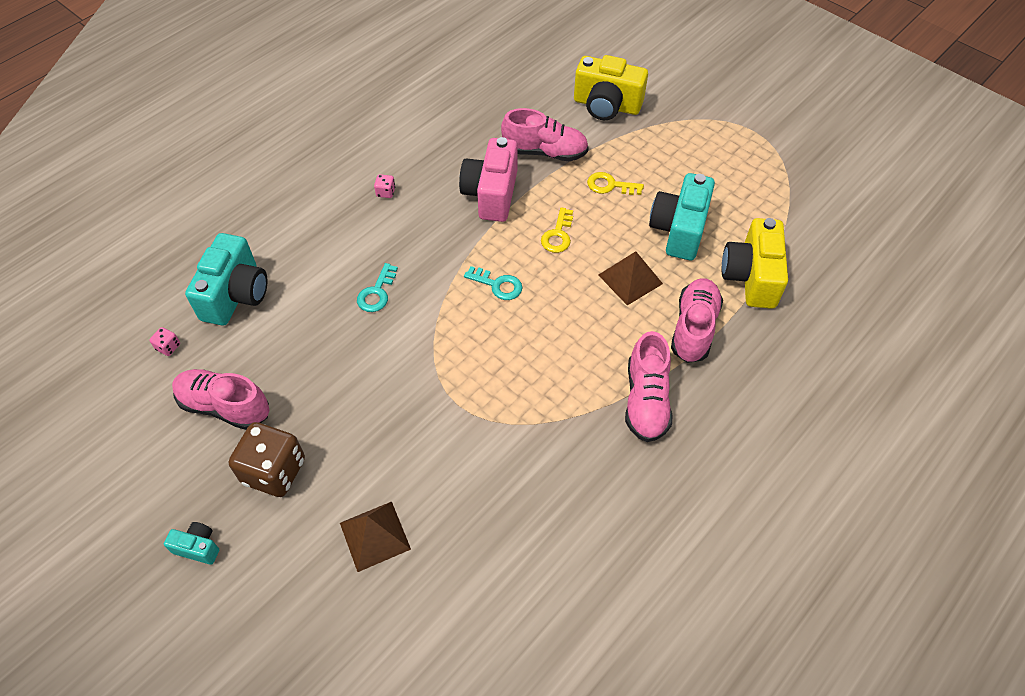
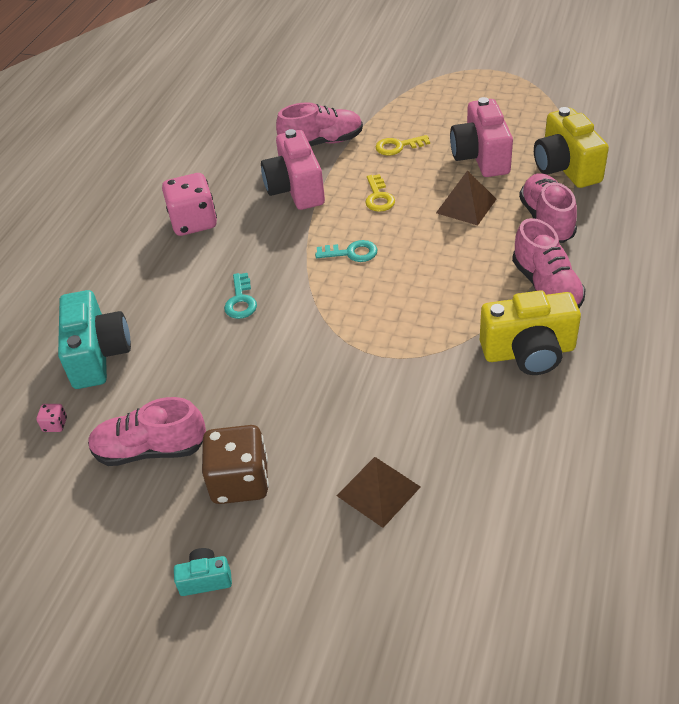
camera: 20 degrees left, 10 degrees down
(385, 192) = (194, 222): pink dice -> pink dice, size x2.43
(606, 105) = (352, 92): yellow camera -> yellow camera (528, 352)
(679, 230) = (481, 157): turquoise camera -> pink camera

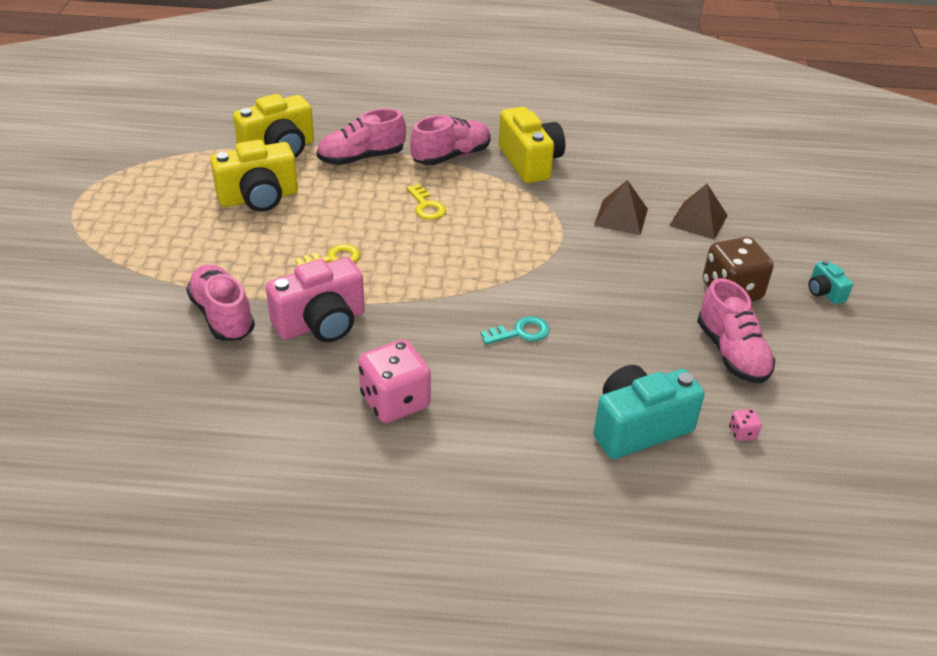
camera: 110 degrees left, 5 degrees down
(351, 253) = (429, 266): turquoise key -> none
(398, 146) = (236, 254): yellow key -> yellow key (426, 206)
(466, 206) = (343, 202): brown pyramid -> brown pyramid (621, 217)
(481, 157) = (259, 198): pink camera -> yellow camera

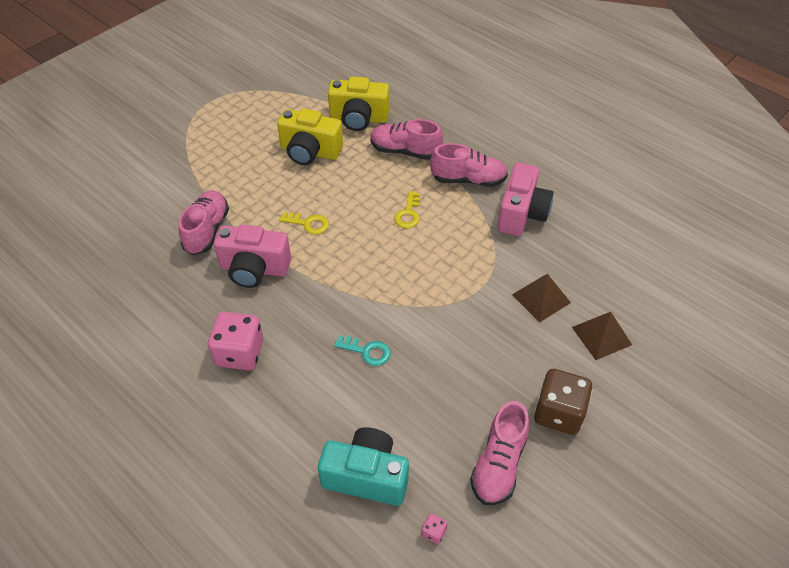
camera: 40 degrees right, 10 degrees up
(530, 162) = (521, 214): yellow camera -> pink camera
(824, 292) = (637, 462): turquoise camera -> none

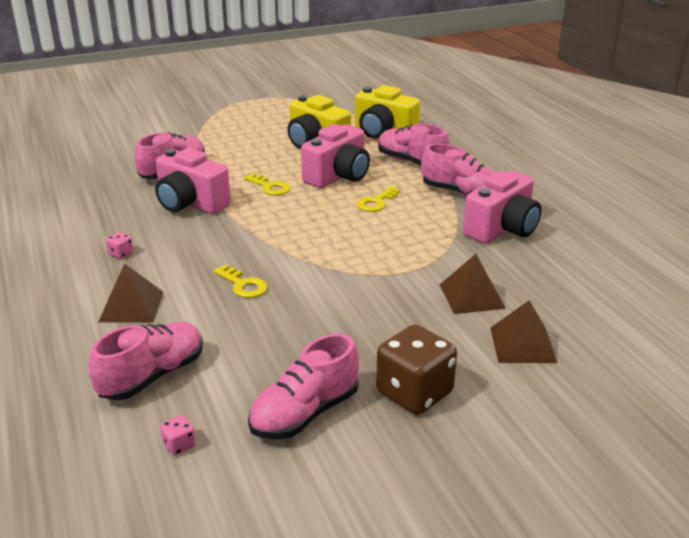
camera: 25 degrees right, 20 degrees down
(239, 353) = (121, 253): pink dice -> pink dice, size x0.41
(295, 410) = (131, 306): none -> brown pyramid
(357, 190) = (338, 176): none -> pink camera
(366, 476) = (152, 376): turquoise camera -> pink shoe
(367, 351) = (243, 285): turquoise key -> yellow key

